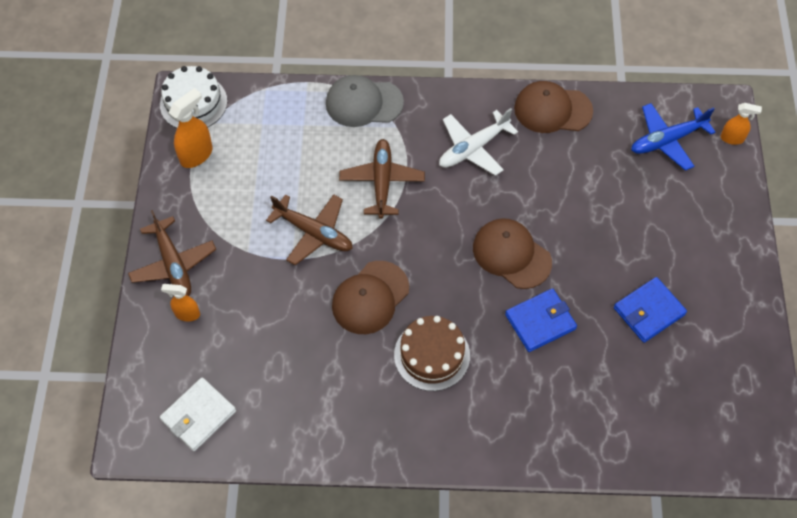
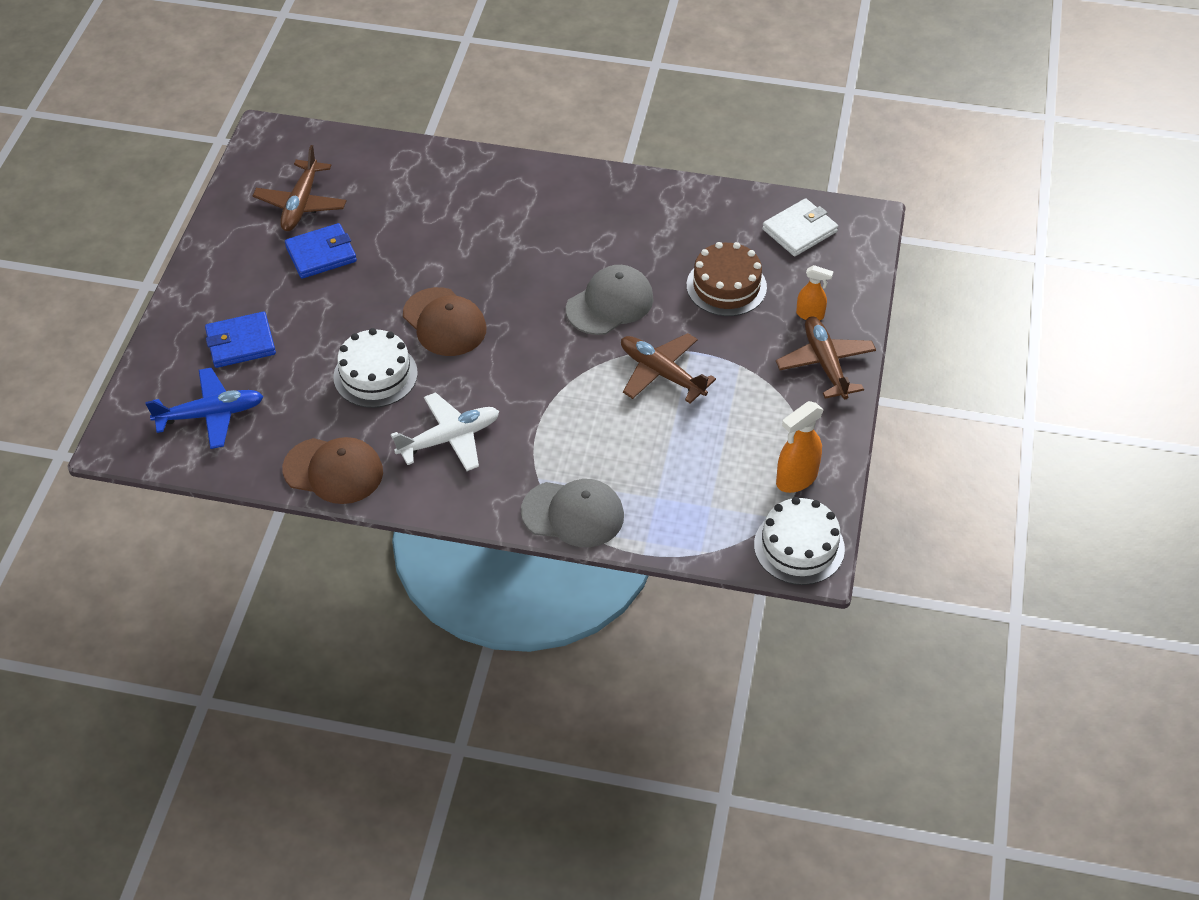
camera: 170 degrees left, 10 degrees down
(370, 298) = (610, 303): brown cap -> grey cap
(382, 182) = (571, 416): brown plane -> brown plane (301, 204)
(432, 355) = (557, 247): brown cake -> brown cake (726, 286)
(540, 322) = (437, 260): blue wallet -> blue wallet (241, 343)
(552, 195) = (375, 375): none -> white cake
(732, 138) = (132, 406): orange spray bottle -> none

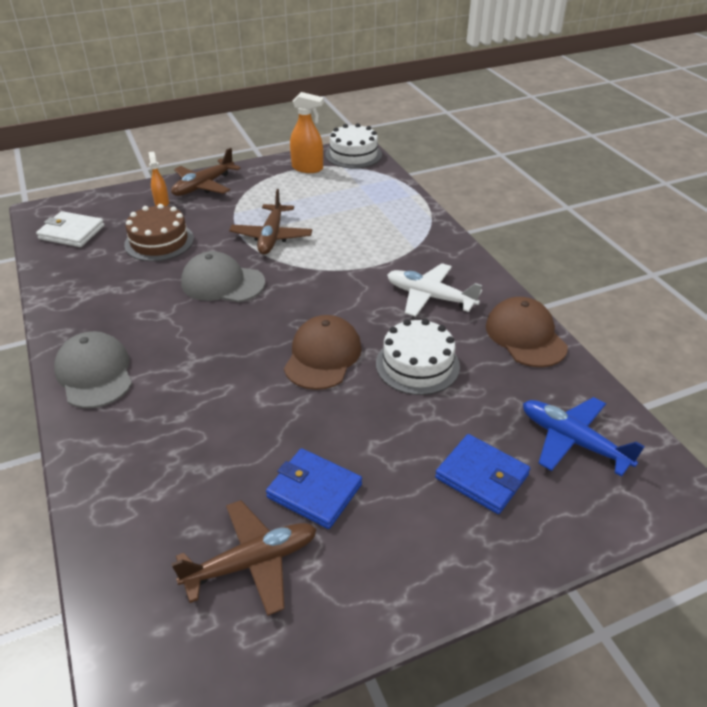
camera: 125 degrees left, 10 degrees down
(573, 514) = (424, 224): grey cap -> grey cap (95, 373)

